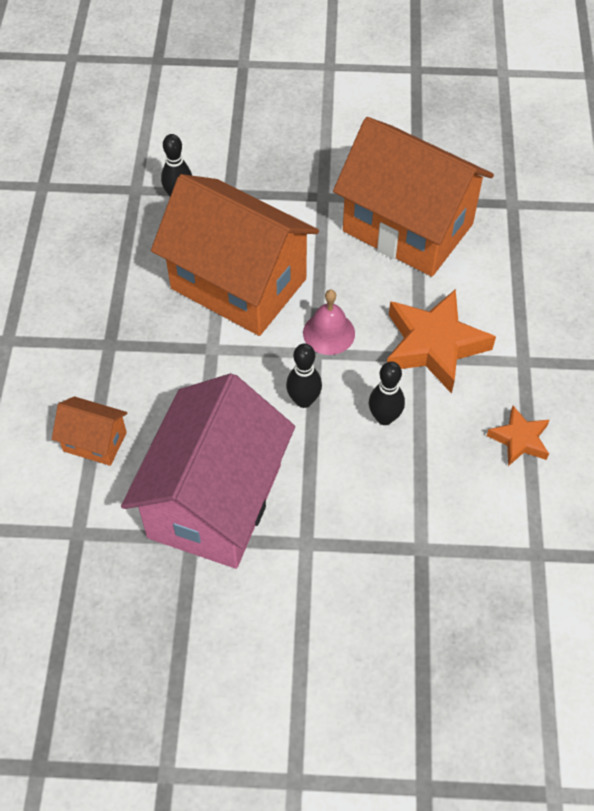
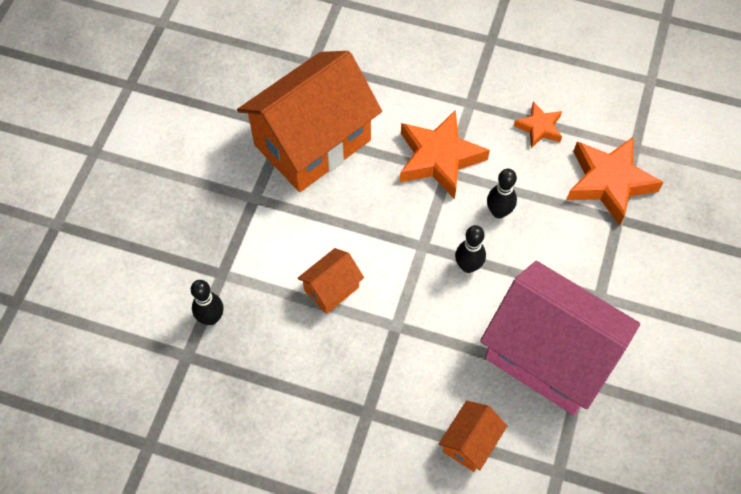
camera: 75 degrees left, 5 degrees up
(238, 283) = (331, 289): orange house -> orange house, size x0.44
(329, 333) = (405, 230): pink bell -> none
(470, 530) = (609, 182): none -> orange star

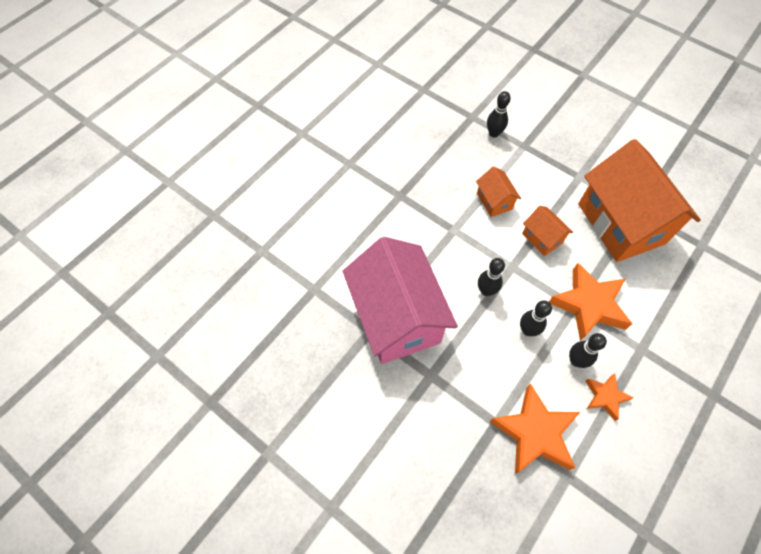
camera: 110 degrees right, 0 degrees up
(470, 442) = (356, 245): orange house -> orange house (542, 238)
(512, 159) = (576, 360): none -> black bowling pin
(549, 355) = (397, 318): pink house -> pink house turned 75 degrees counterclockwise

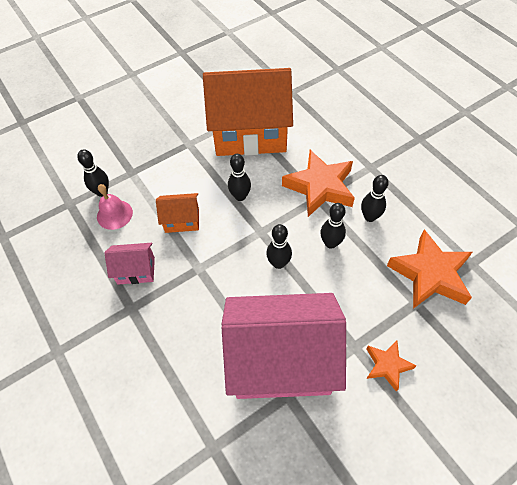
camera: 70 degrees left, 5 degrees down
(433, 186) = (136, 270): none -> pink house
(477, 151) = (114, 214): none -> pink bell
(542, 238) = (240, 196): orange house -> black bowling pin
(605, 397) = (407, 208): orange star -> orange star (387, 366)

